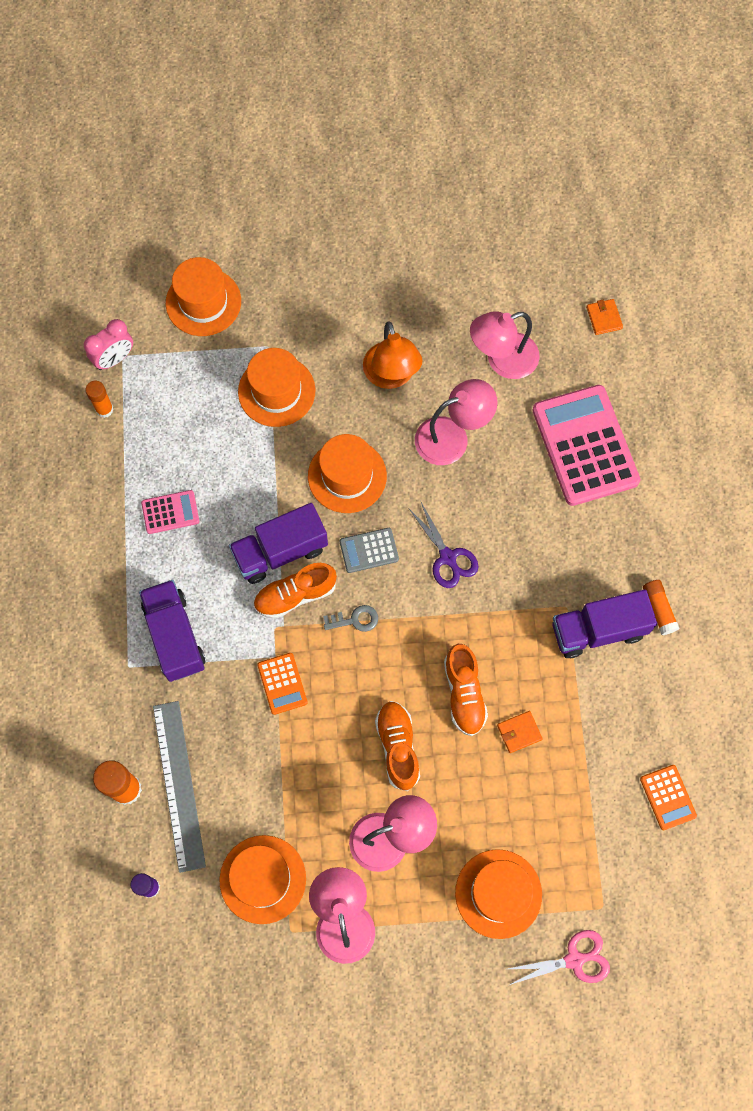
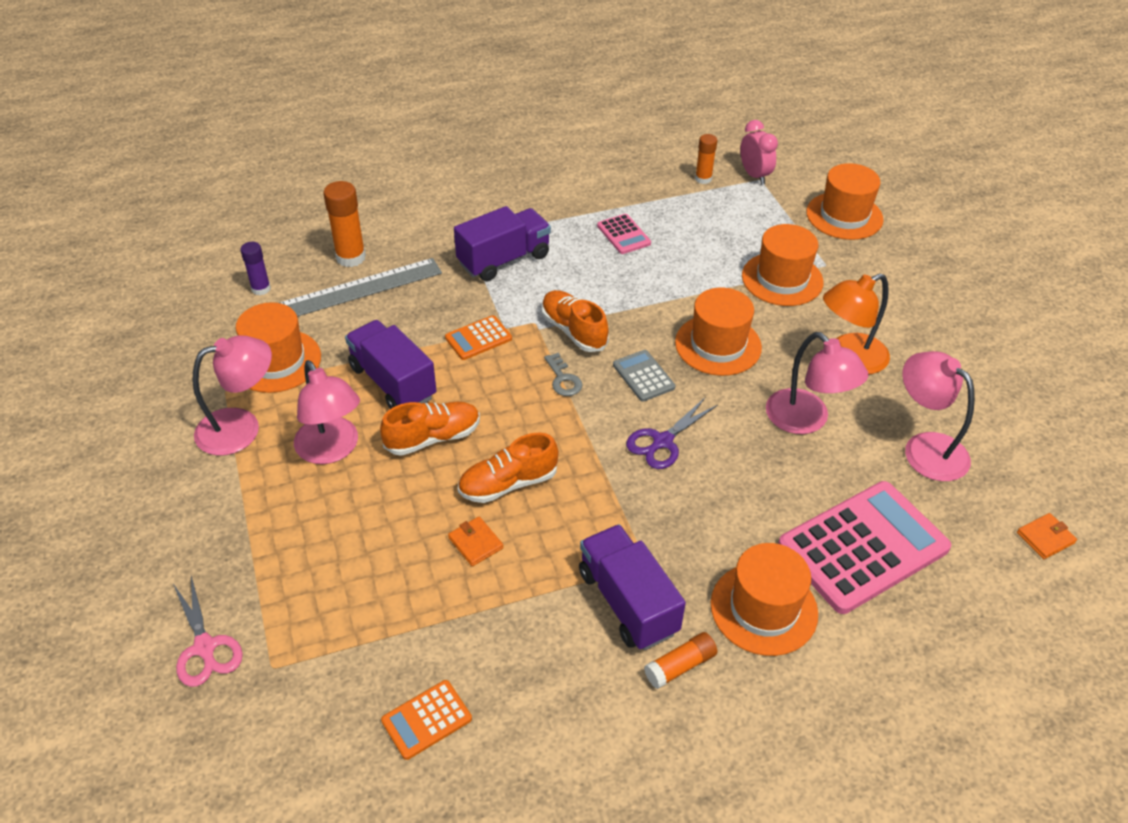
camera: 75 degrees right, 25 degrees down
(114, 359) = (754, 175): pink clock -> pink clock turned 150 degrees counterclockwise
(280, 551) = (615, 312): purple truck -> purple truck (393, 382)
(498, 893) = (280, 556): orange hat -> orange hat (763, 608)

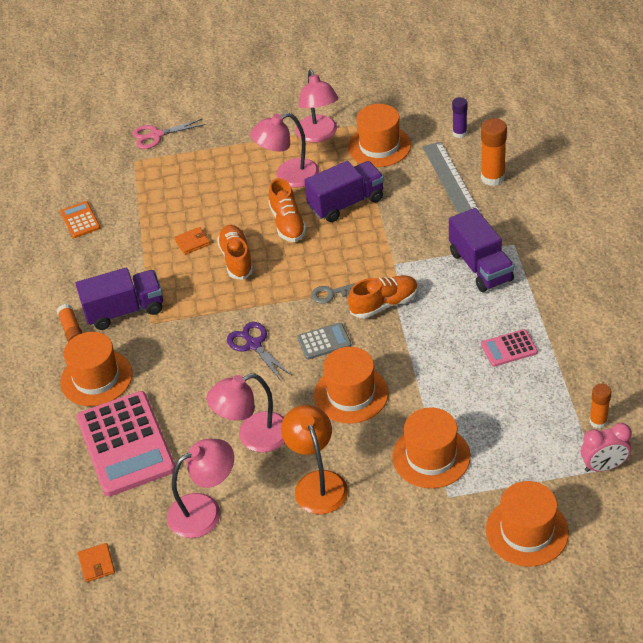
camera: 105 degrees right, 0 degrees up
(478, 338) = (384, 248): orange calculator -> none

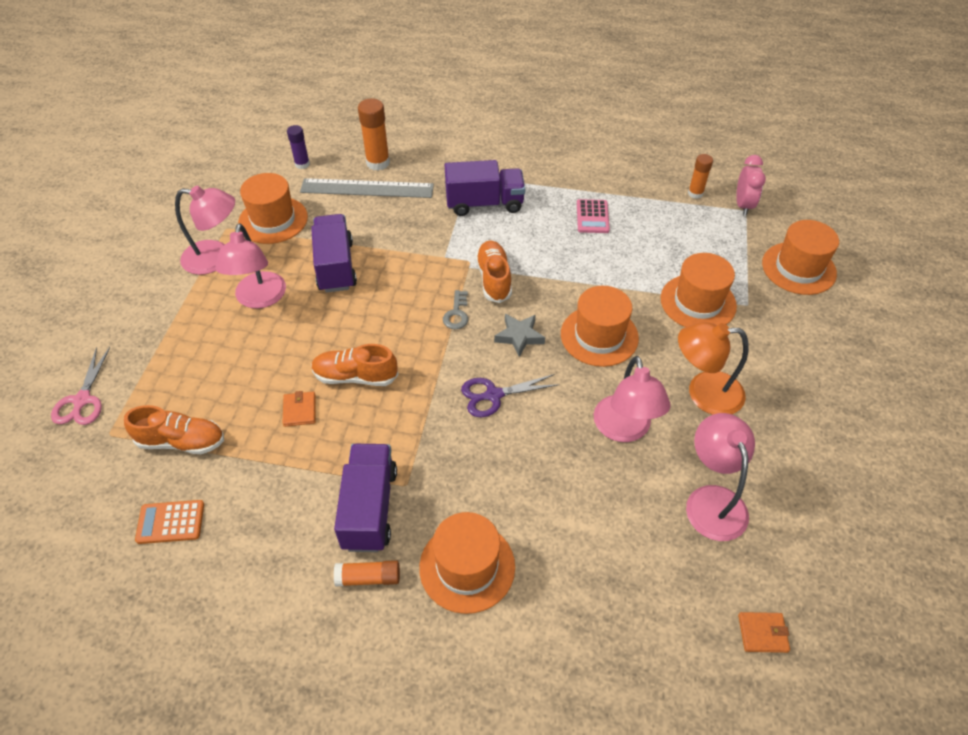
camera: 75 degrees left, 5 degrees up
(126, 444) = (588, 558): pink calculator -> none
(287, 223) = (331, 319): orange shoe -> orange shoe (181, 441)
(324, 341) = (519, 337): grey calculator -> grey star

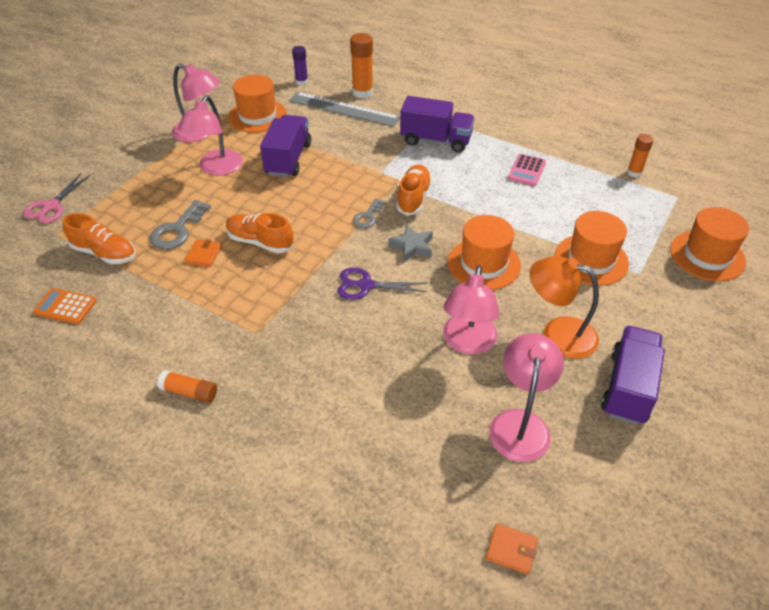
camera: 20 degrees right, 5 degrees down
(253, 388) = (177, 230): none -> grey key
(369, 508) = (218, 341): purple truck -> purple truck (628, 387)
(467, 567) = (273, 409): orange hat -> none
(743, 205) = (677, 192): pink clock -> none

